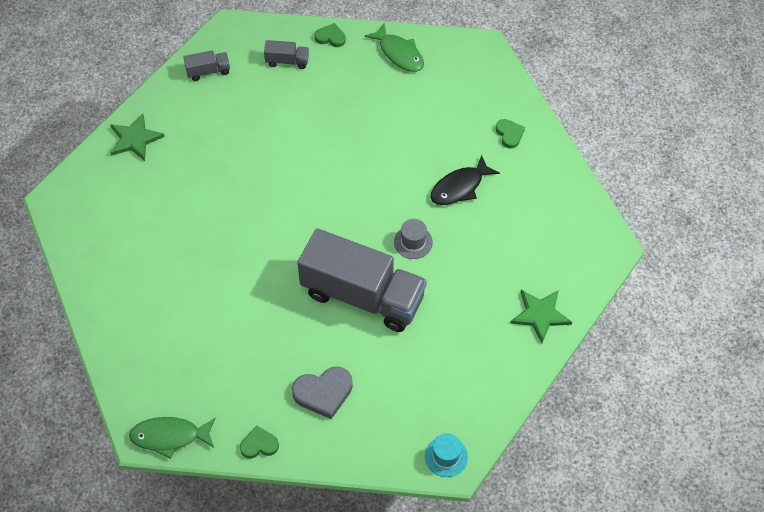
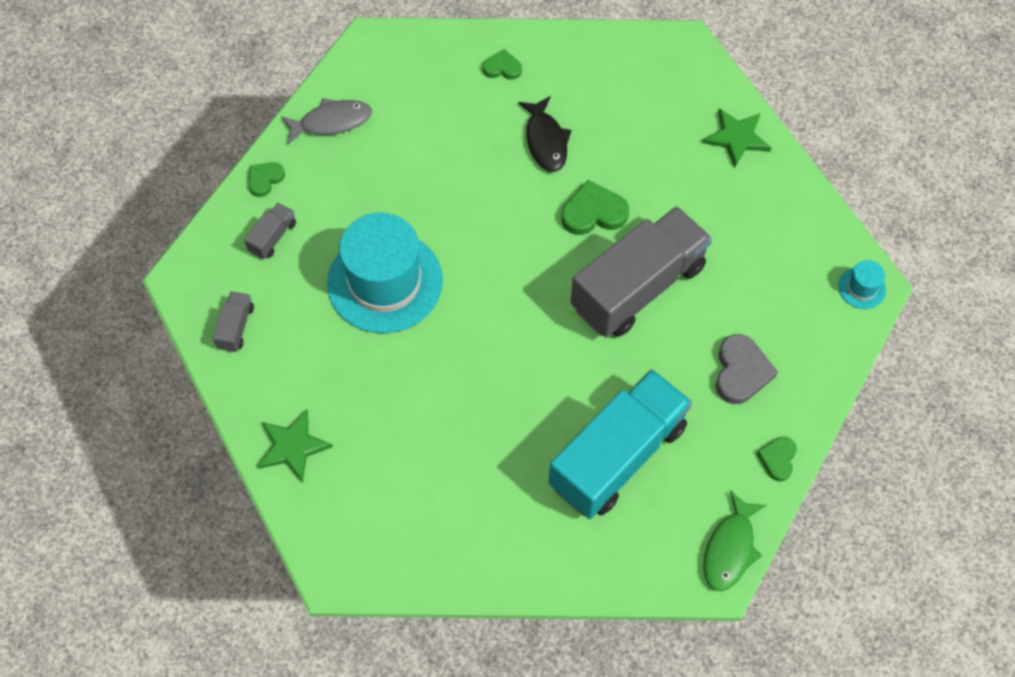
camera: 65 degrees left, 5 degrees up
(213, 334) = (617, 456): none -> turquoise truck
(285, 138) = (385, 282): none -> turquoise hat
(399, 54) = (331, 122): green fish -> grey fish
(413, 242) = (593, 212): grey hat -> green heart

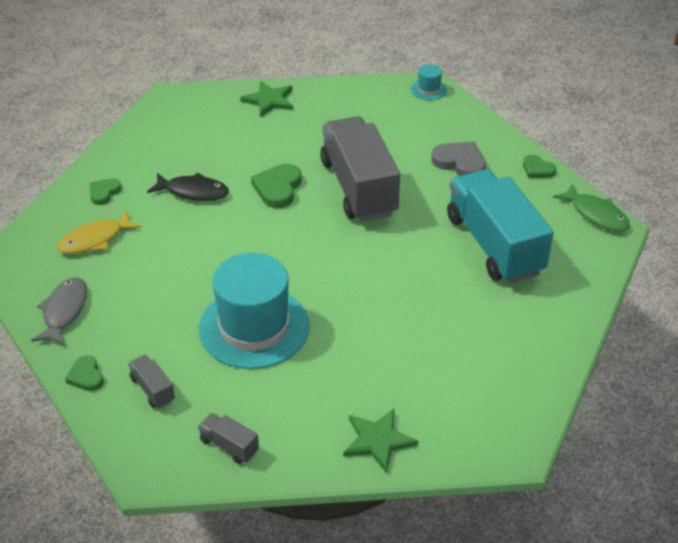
camera: 65 degrees left, 20 degrees down
(434, 95) = (95, 239): none -> yellow fish

